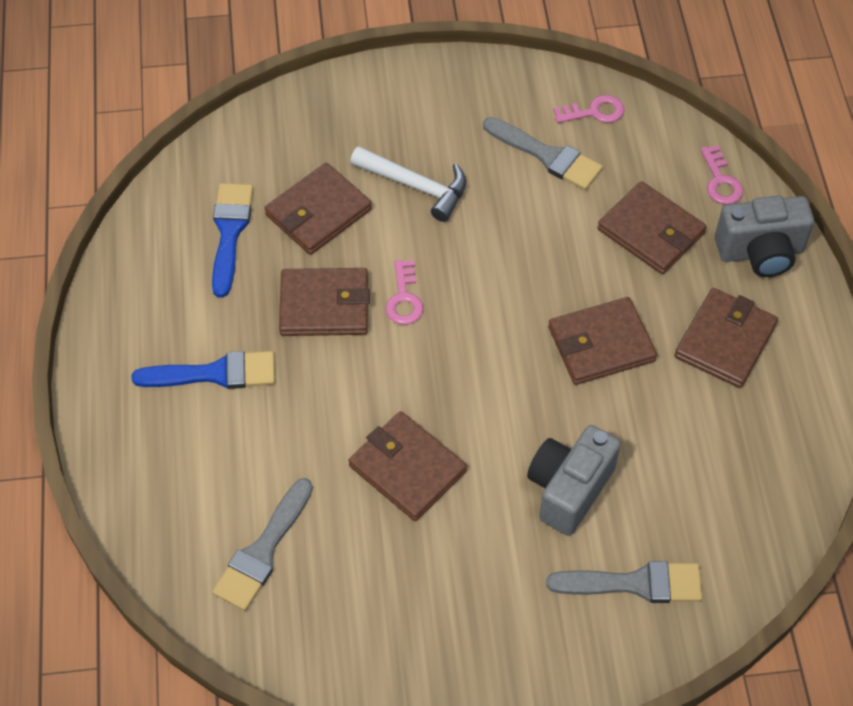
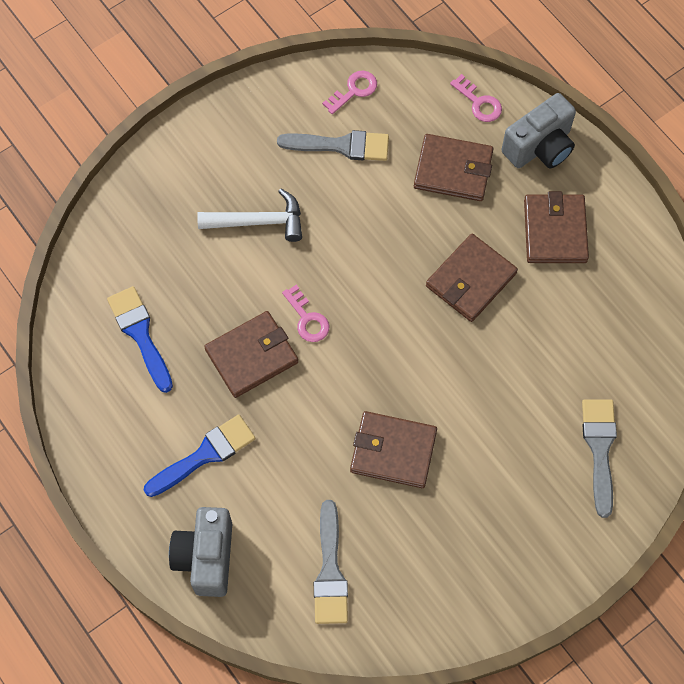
camera: 30 degrees left, 10 degrees up
(318, 212) = (198, 282): brown wallet -> none
(569, 489) = (514, 404): grey camera -> grey camera (206, 557)
(635, 583) = (599, 449): grey brush -> grey brush turned 60 degrees counterclockwise

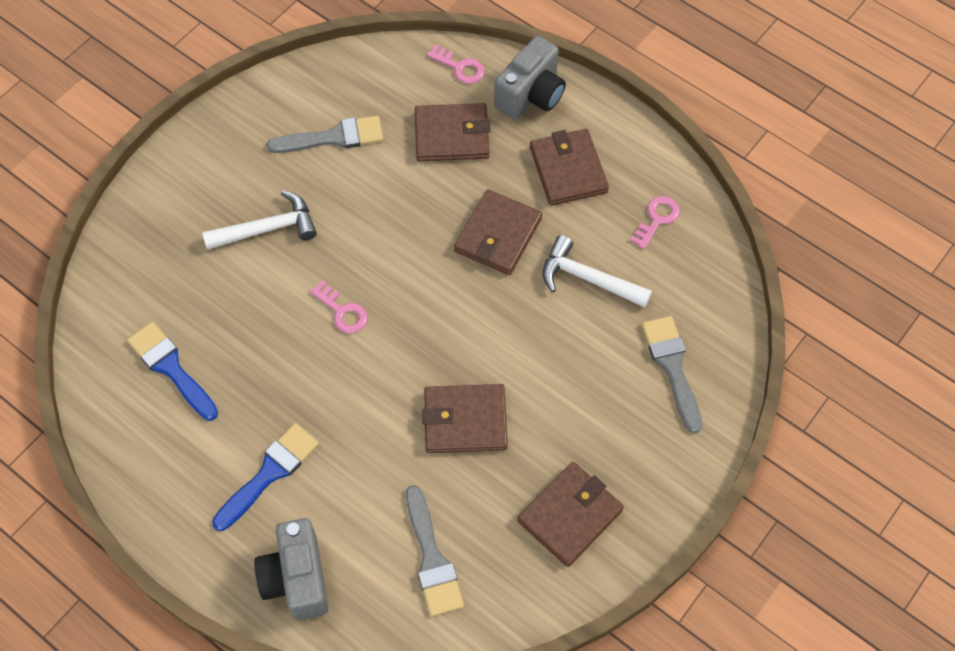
camera: 15 degrees left, 5 degrees down
(252, 356) = (294, 362): brown wallet -> brown wallet (570, 515)
(354, 90) = (333, 83): pink key -> pink key (657, 219)
(544, 343) = (588, 278): none -> white hammer

